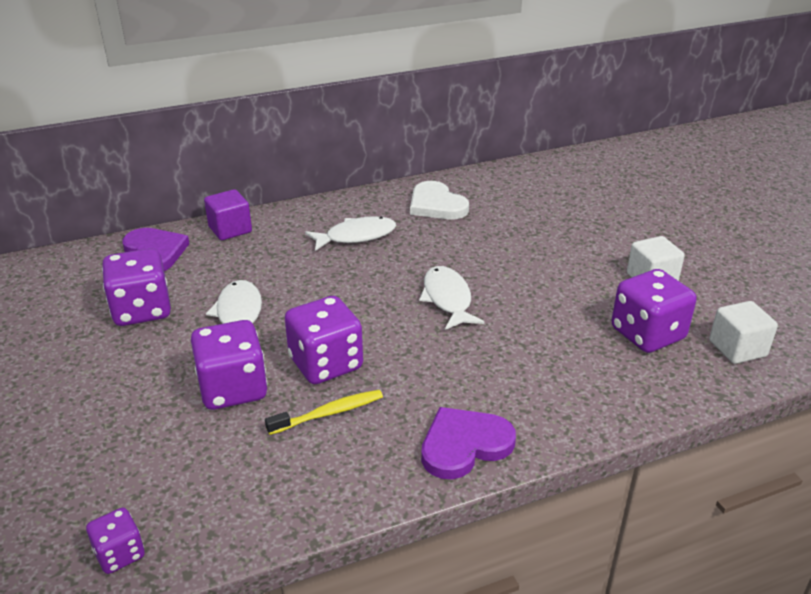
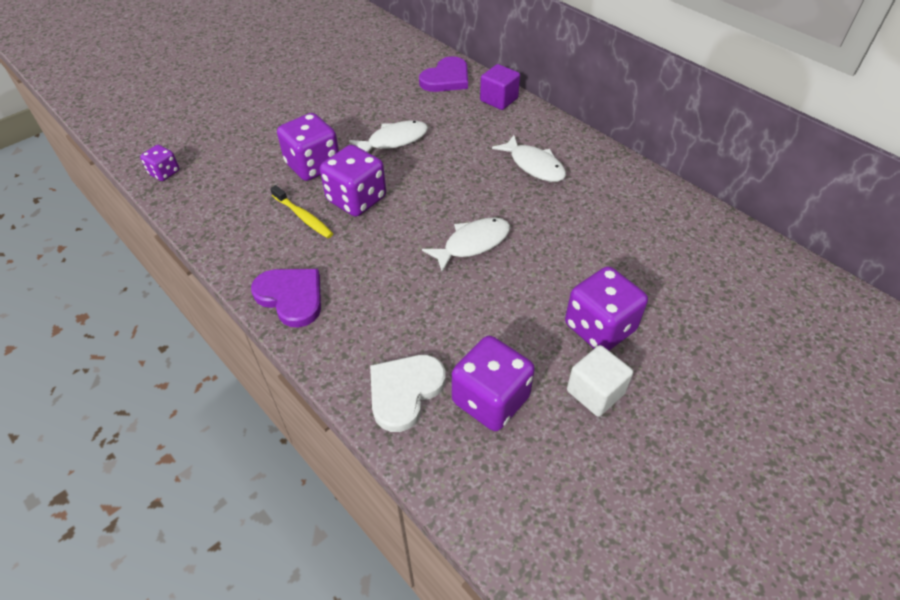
camera: 70 degrees right, 15 degrees up
(142, 310) = (378, 99): purple dice -> purple dice (599, 327)
(436, 205) = (623, 199): white heart -> white heart (404, 391)
(737, 348) = (503, 486): white cube -> none

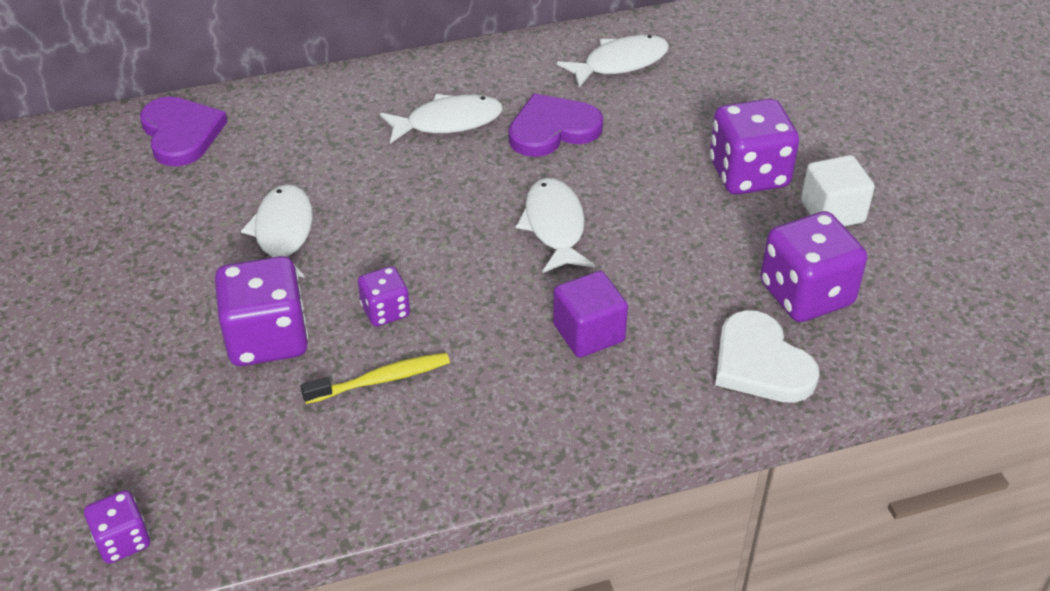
camera: 65 degrees left, 5 degrees down
(291, 297) = (540, 433): purple heart -> purple heart (552, 129)
(356, 199) = (385, 311): purple dice -> purple dice, size x0.54
(499, 100) = (282, 102): purple cube -> purple cube (588, 333)
(664, 220) = (620, 63): none -> white fish

